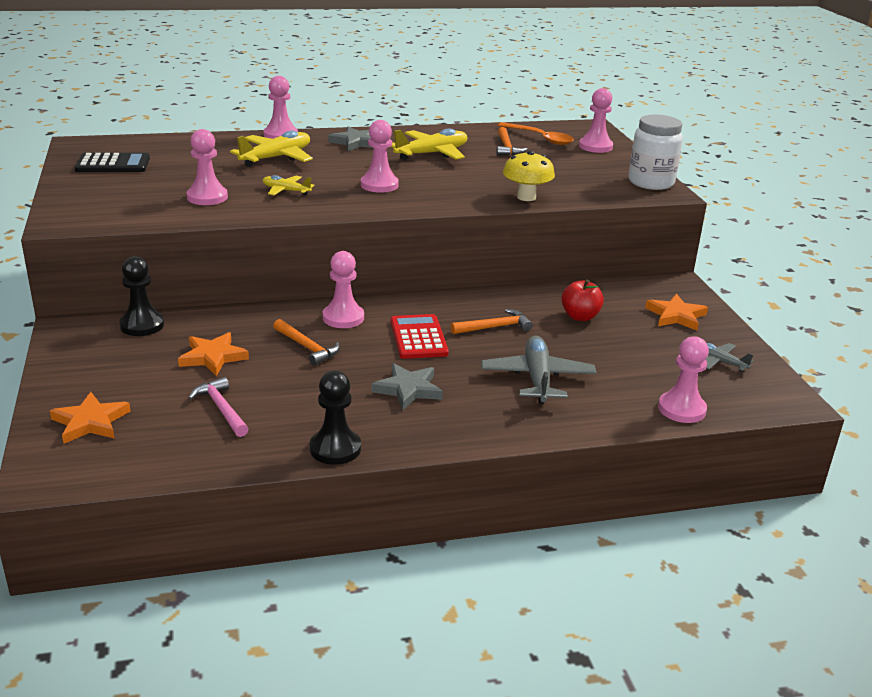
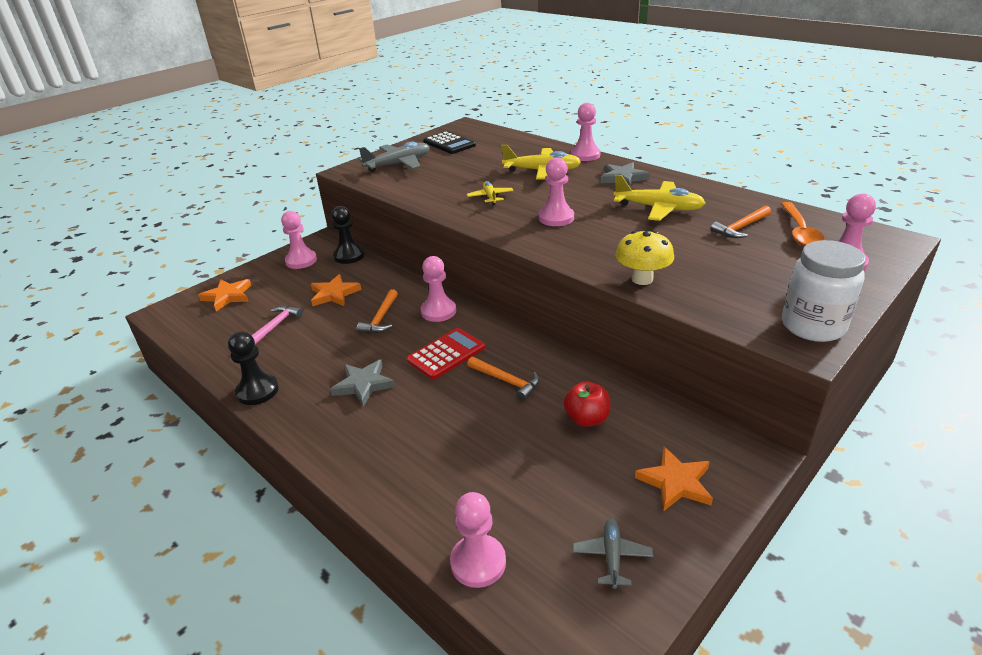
camera: 60 degrees right, 5 degrees up
(207, 197) = (441, 183): pink pawn -> pink pawn (301, 261)
(537, 378) = (443, 441): grey plane -> grey plane (398, 164)

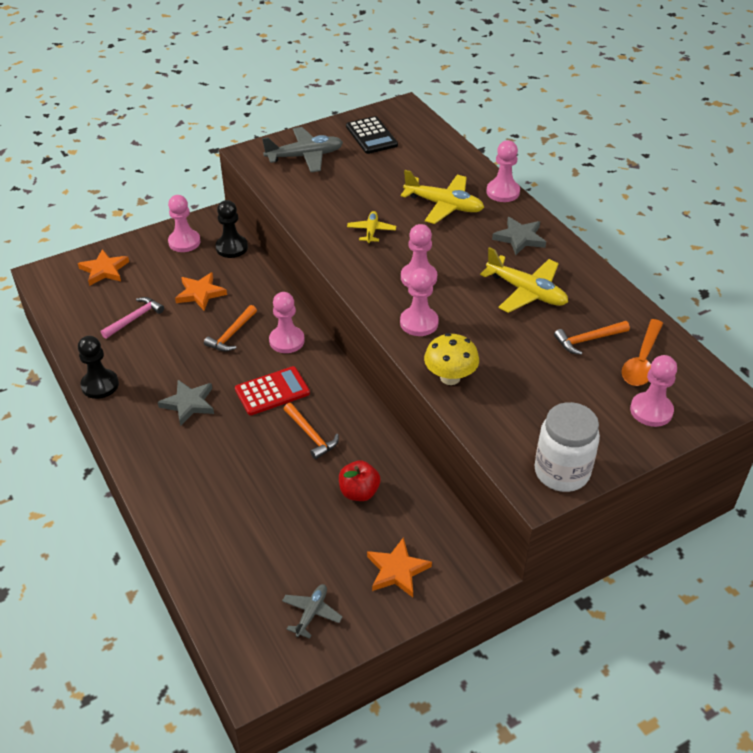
camera: 15 degrees right, 10 degrees up
(478, 562) = (211, 587): pink pawn -> pink pawn (419, 323)

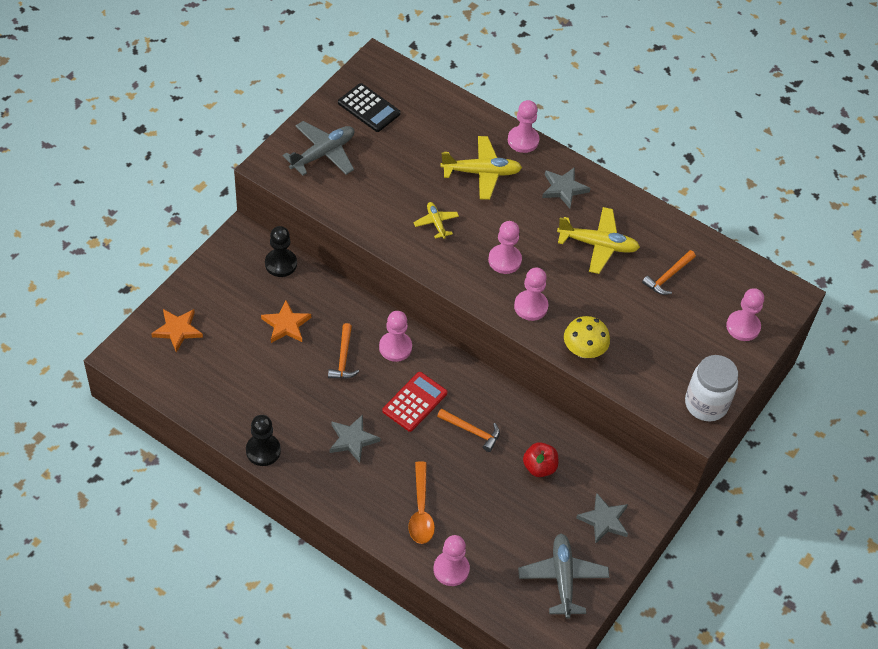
camera: 30 degrees left, 10 degrees up
(135, 318) = (245, 372): pink hammer -> none
(184, 242) = (231, 272): pink pawn -> pink pawn (451, 569)
(311, 613) = (562, 578): grey plane -> grey plane, size x1.79
(397, 570) = (604, 520): orange star -> grey star
(642, 361) = (716, 283): orange spoon -> orange spoon (421, 510)

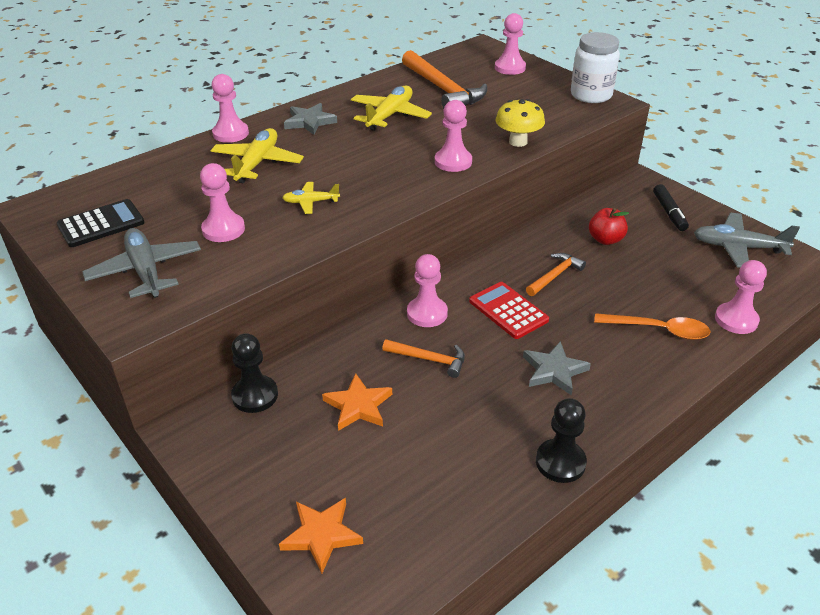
camera: 70 degrees left, 15 degrees down
(504, 260) = (385, 167): pink pawn -> pink pawn (223, 229)
(604, 520) = (669, 213): grey star -> black marker
(668, 277) = (443, 89): orange hammer -> orange hammer, size x1.87

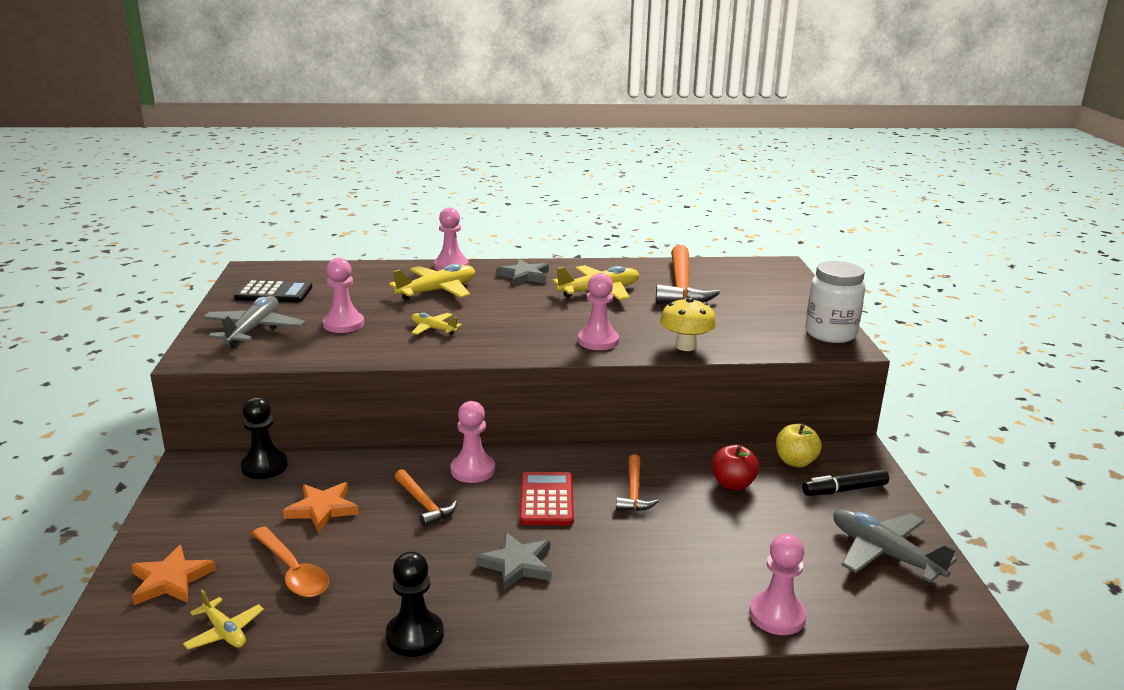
camera: 35 degrees right, 15 degrees down
(427, 546) = (224, 632): none -> yellow plane
(510, 68) = (779, 288): pink pawn -> none
(555, 275) = (634, 492): orange hammer -> orange hammer turned 105 degrees clockwise
(620, 205) = (795, 462): none -> yellow apple
(658, 330) = (673, 583): orange spoon -> orange spoon (293, 571)
(669, 213) = (844, 490): black marker -> black marker turned 45 degrees clockwise

